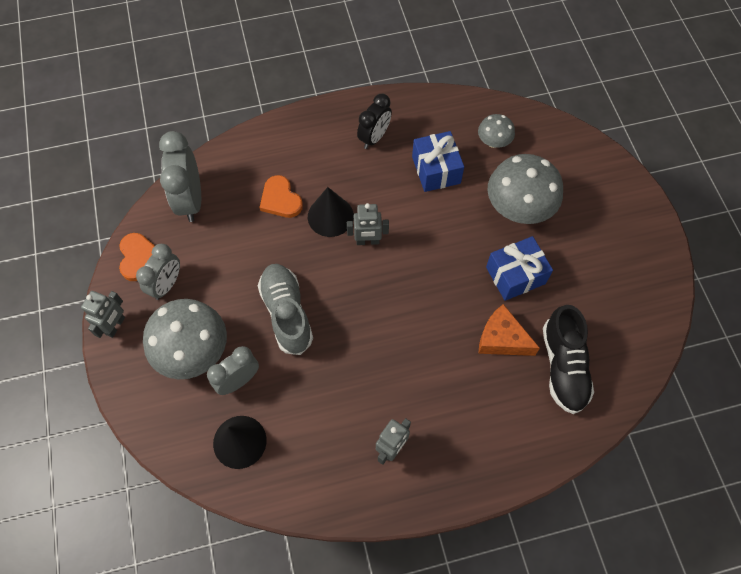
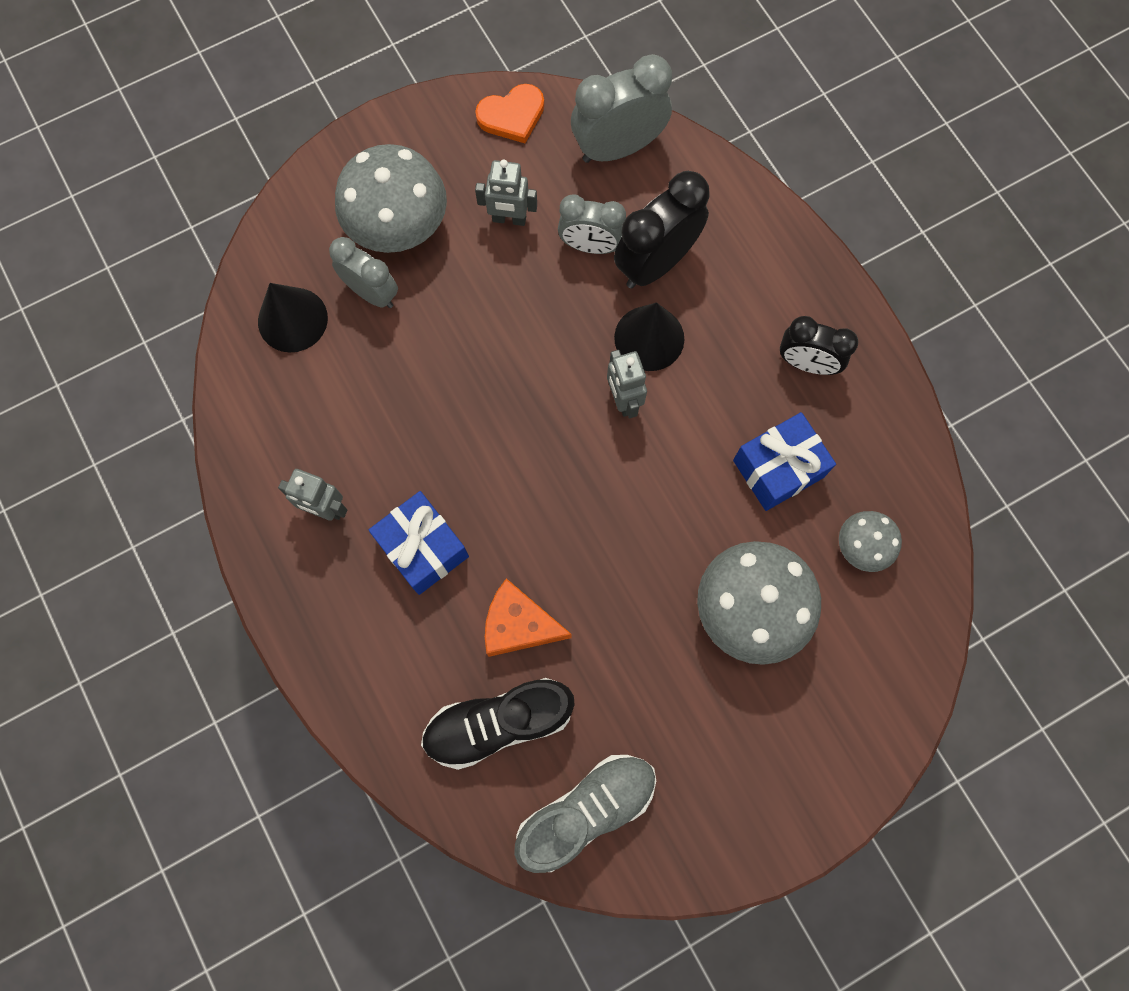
camera: 75 degrees right, 10 degrees up
(115, 326) = (409, 124): grey robot -> grey robot (509, 219)
(167, 285) = (482, 163): grey clock -> grey clock (590, 246)
(280, 199) = (655, 263): orange heart -> black clock
(286, 313) = (481, 323): grey shoe -> grey shoe (586, 810)
(501, 339) = (519, 625): orange cheese -> orange cheese turned 90 degrees counterclockwise
(515, 275) = (628, 626): blue gift -> blue gift (423, 548)

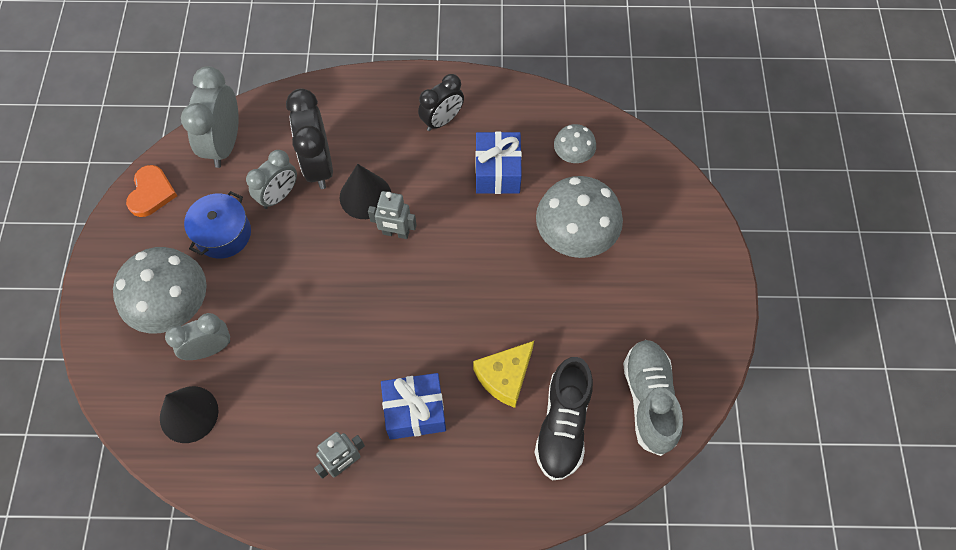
camera: 60 degrees left, 10 degrees down
(509, 219) = (223, 234): grey robot -> blue pot
(519, 625) = (505, 377): orange cheese -> yellow cheese

